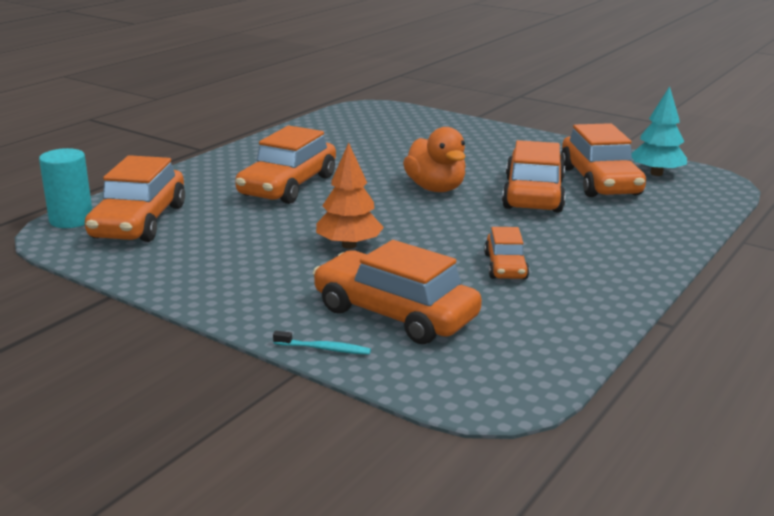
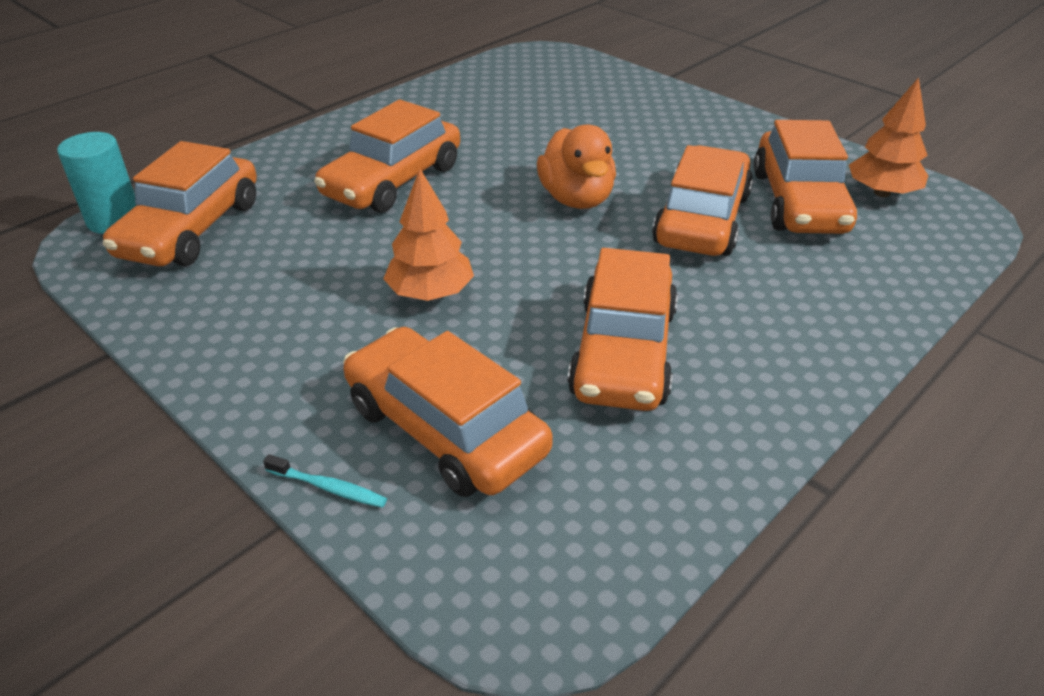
camera: 10 degrees right, 15 degrees up
(505, 266) = (623, 352): orange car -> orange car, size x1.82
(656, 173) = (882, 193): turquoise tree -> orange tree

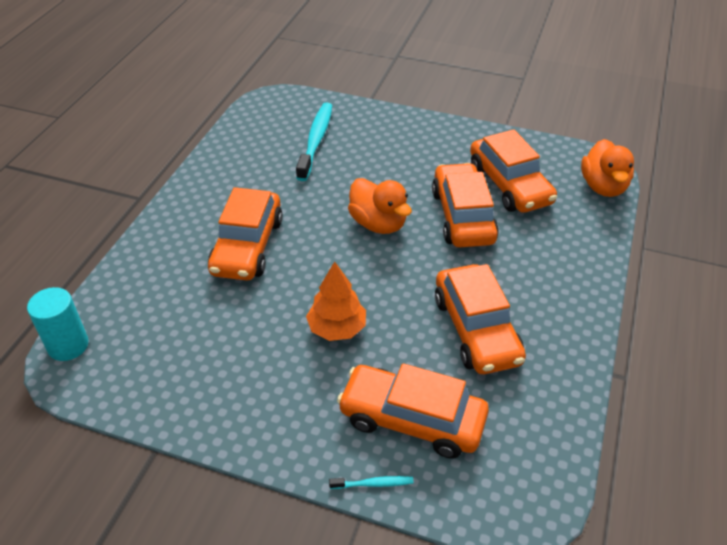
camera: 25 degrees left, 5 degrees up
(191, 229) = (134, 333): orange car -> none
(563, 101) = (315, 141): none -> turquoise toothbrush
(882, 193) = (551, 163): orange tree -> none
(951, 238) = (603, 187): none -> orange duck

